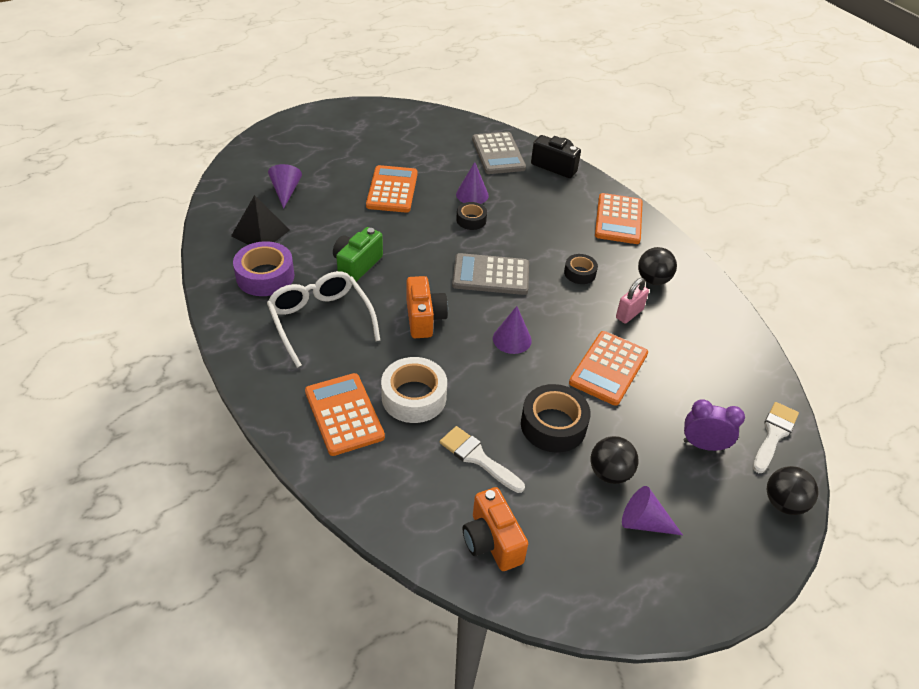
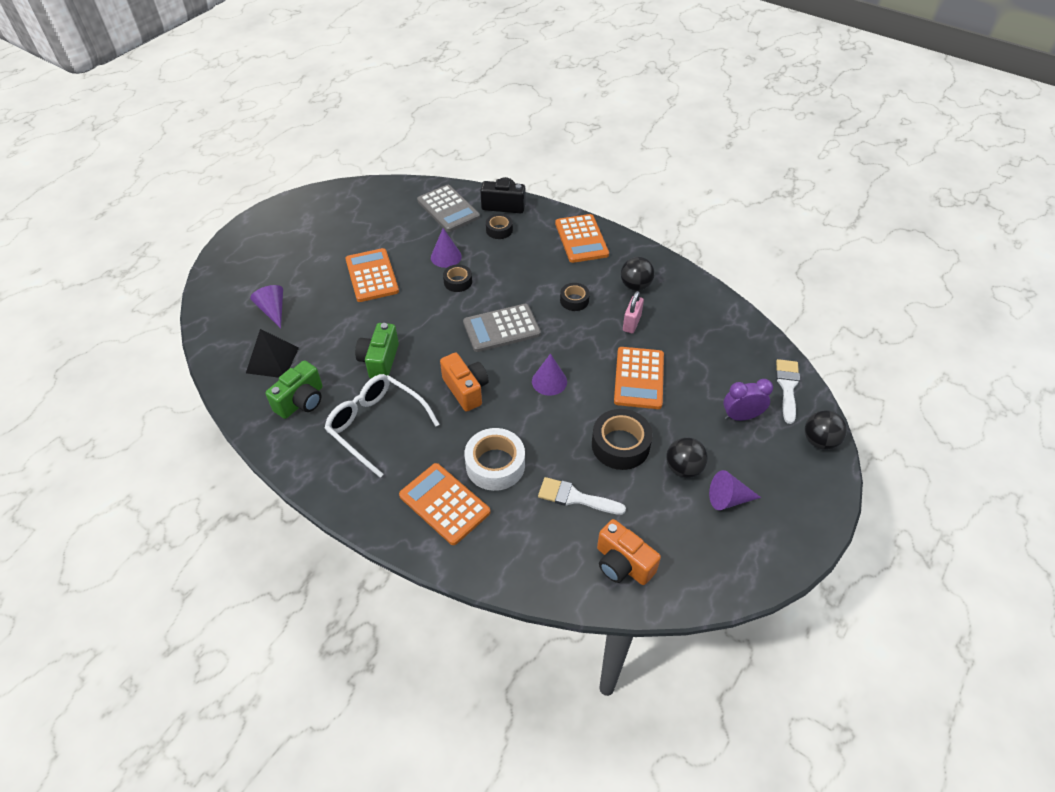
camera: 20 degrees left, 5 degrees up
(265, 276) = (301, 401): purple tape -> green camera
(538, 187) = (499, 230): none -> black tape

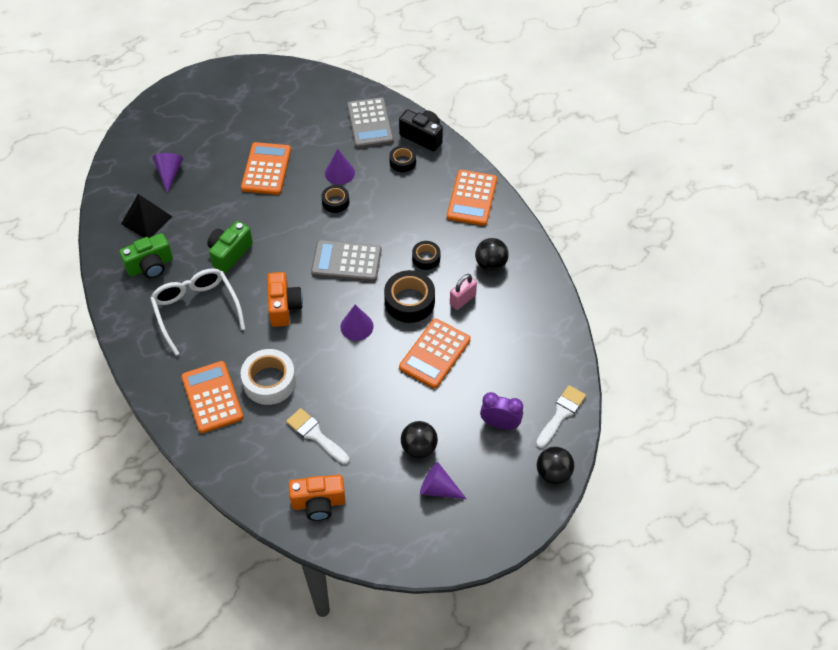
camera: 25 degrees right, 5 degrees up
(620, 445) = (380, 406): black tape -> black tape (409, 301)
(622, 564) = (318, 503): orange camera -> orange camera turned 75 degrees counterclockwise

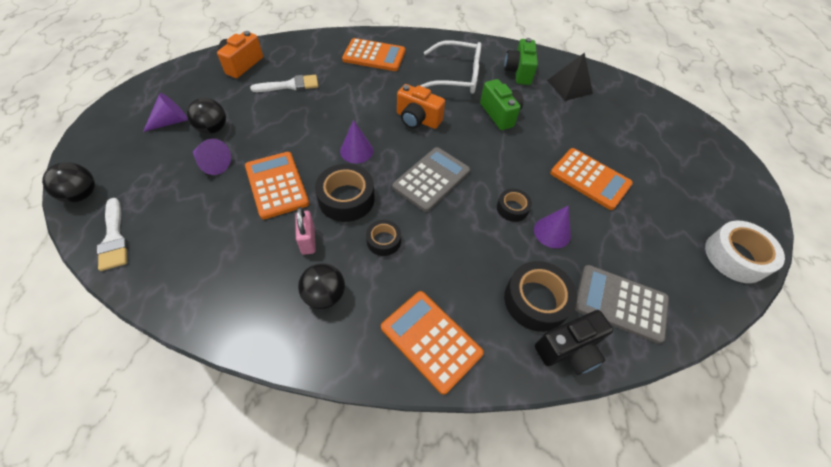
camera: 120 degrees right, 0 degrees up
(169, 173) = (618, 117): purple cone -> purple cone (212, 164)
(269, 381) = (358, 84): white tape -> white tape (735, 257)
(402, 162) = (536, 300): black tape -> black tape, size x1.74
(500, 423) = (165, 188): purple clock -> none

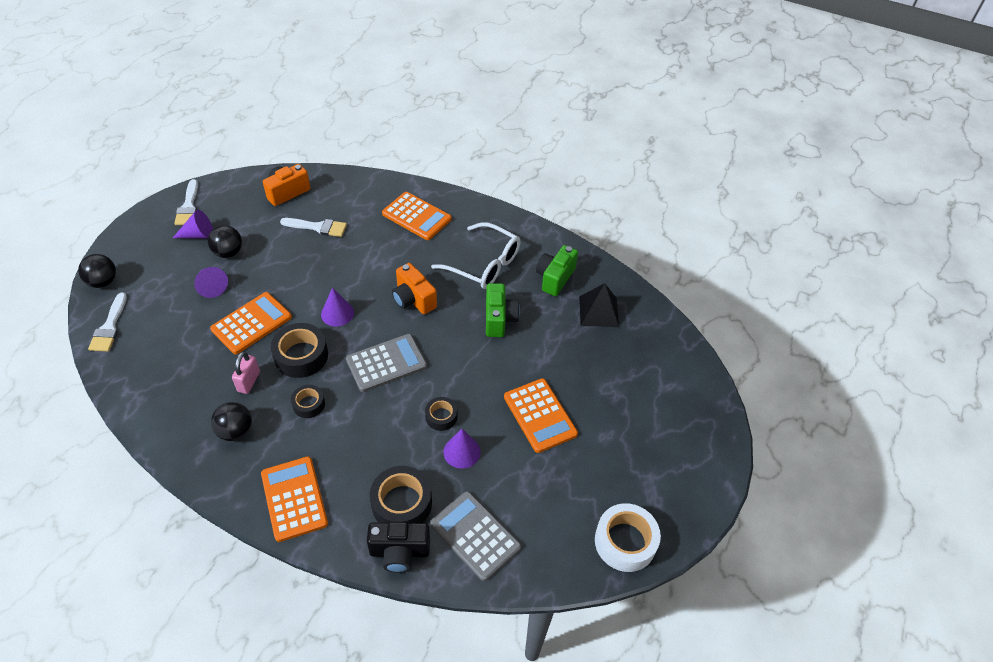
camera: 25 degrees right, 5 degrees down
(145, 100) = (188, 206): none -> white brush
(277, 185) = (251, 323): orange calculator -> orange calculator turned 45 degrees clockwise

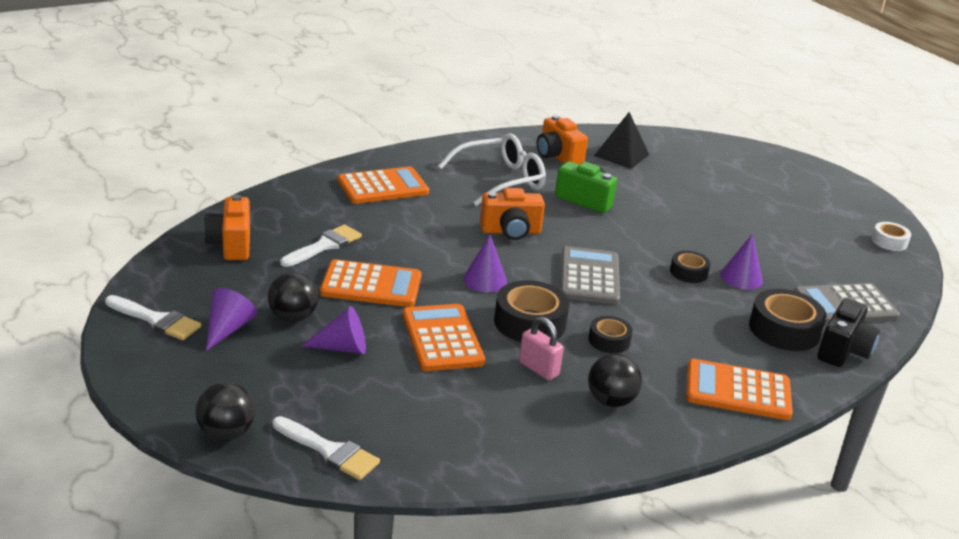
camera: 60 degrees left, 20 degrees down
(540, 415) = (725, 226): orange calculator -> orange calculator (371, 285)
(555, 278) = (558, 156): green camera -> orange camera
(625, 542) = (889, 241): white tape -> white tape, size x0.58

